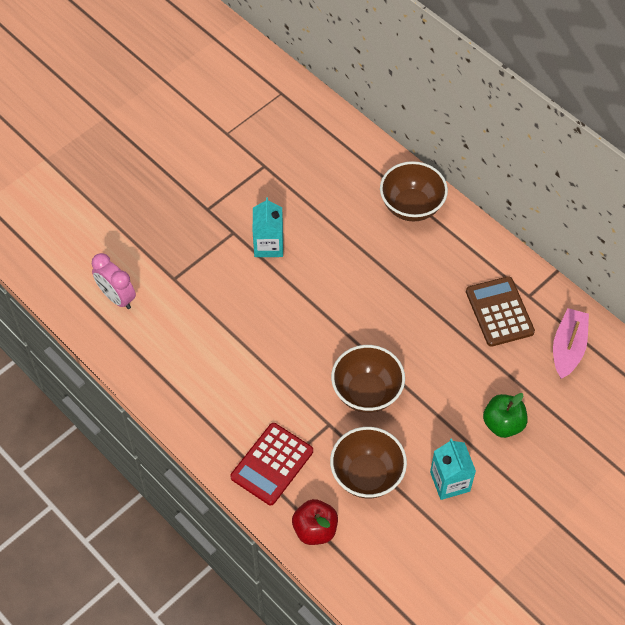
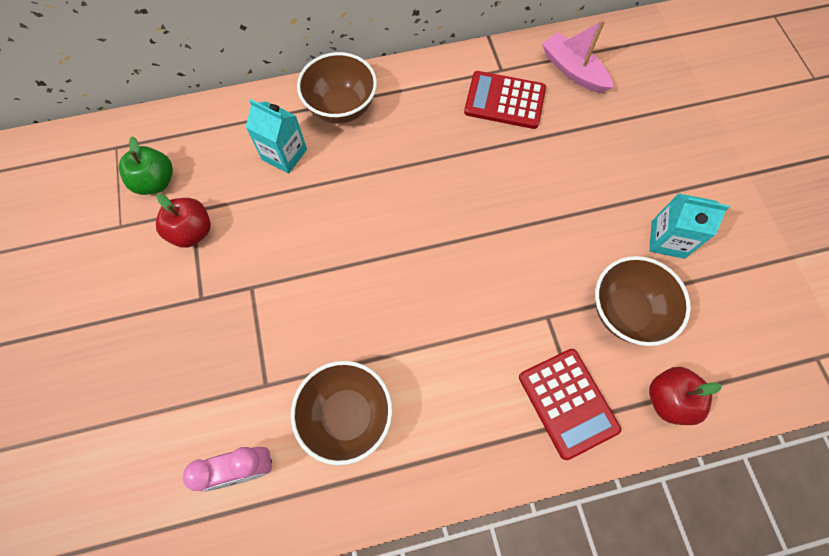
camera: 60 degrees left, 10 degrees up
(250, 175) = (192, 232): none -> red apple
(268, 245) = (293, 260): turquoise carton -> turquoise carton (284, 154)
(366, 392) = (529, 260): brown bowl -> brown bowl (347, 415)
(499, 312) = (504, 100): brown calculator -> red calculator
(503, 424) = (626, 162): green apple -> green apple (156, 182)

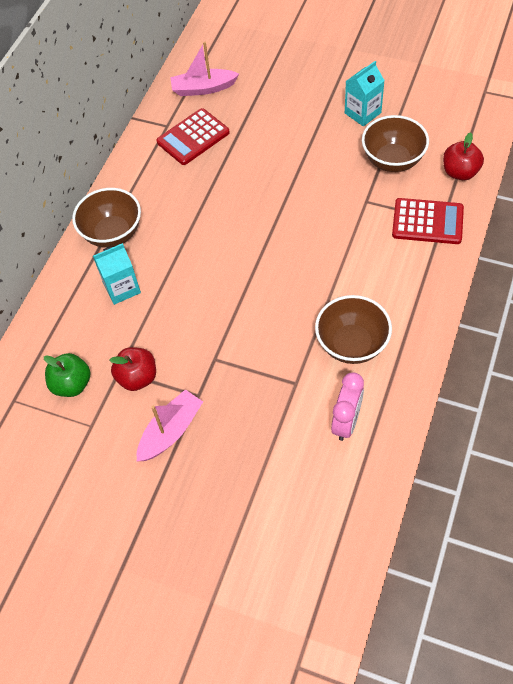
camera: 50 degrees left, 10 degrees down
(148, 299) = (171, 431): none -> pink boat

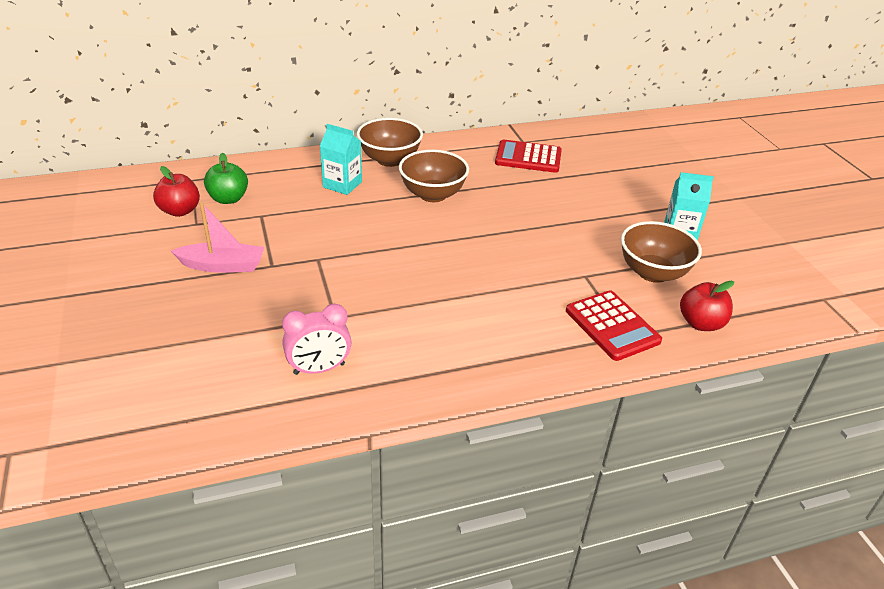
camera: 45 degrees right, 20 degrees down
(137, 377) = (262, 227): red apple -> red apple (180, 211)
(203, 88) = (582, 142): pink boat -> none
(352, 344) = (412, 335): brown bowl -> brown bowl (432, 194)

